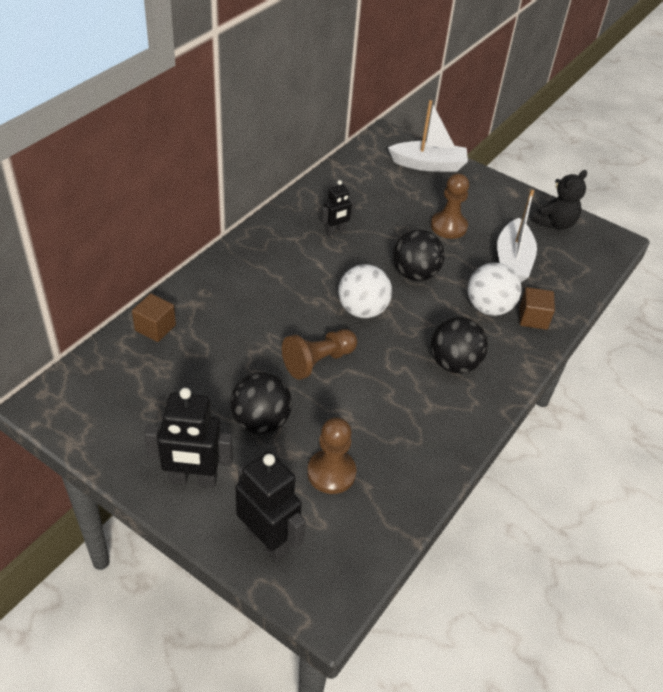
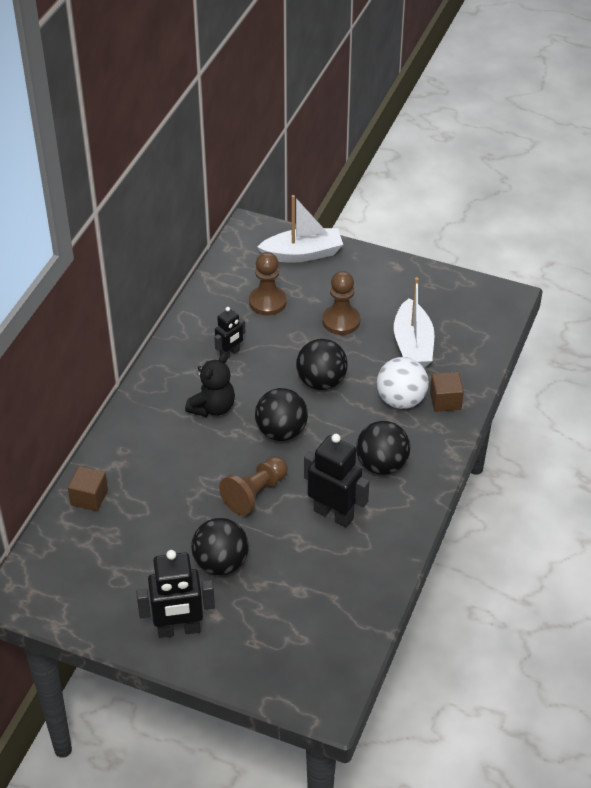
camera: 10 degrees left, 0 degrees up
(268, 541) = (262, 665): black robot -> black robot (333, 514)
(331, 473) = (299, 593): brown pawn -> brown pawn (267, 302)
(362, 310) = (281, 431): white ball -> black ball
(555, 223) = (445, 292): black teddy bear -> black teddy bear (213, 407)

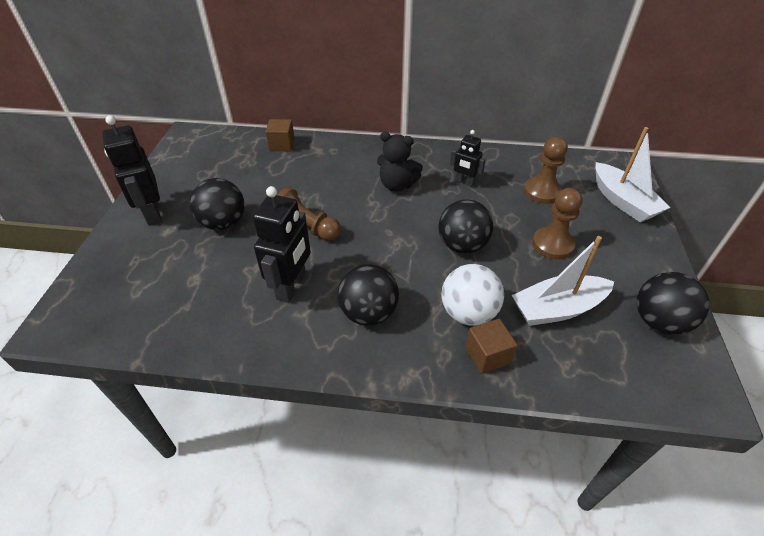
camera: 75 degrees right, 0 degrees up
(281, 431) = (386, 231): black ball -> black ball (659, 321)

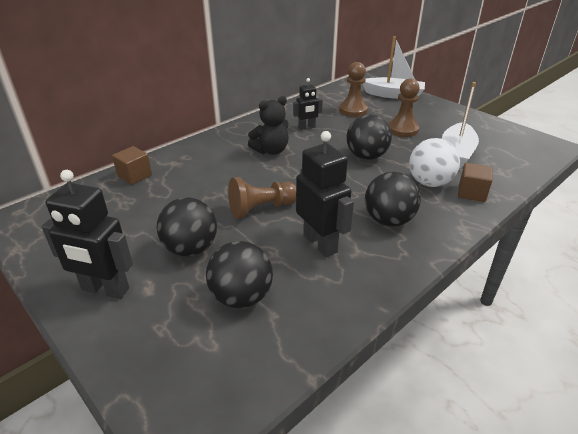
camera: 50 degrees left, 10 degrees down
(659, 321) = (494, 132): black ball -> black ball (241, 297)

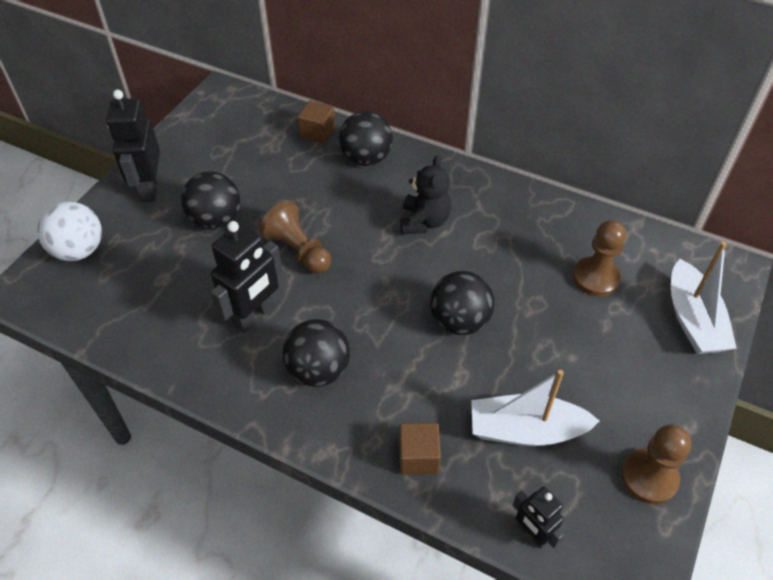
camera: 70 degrees right, 15 degrees up
(241, 297) = (161, 277): black ball -> black ball (366, 158)
(271, 150) = (424, 221): black teddy bear -> black teddy bear turned 120 degrees counterclockwise
(307, 127) = (506, 239): black robot -> black robot (532, 533)
(402, 129) = (567, 351): brown pawn -> brown pawn (649, 477)
(429, 183) = (423, 403): white ball -> white ball (79, 250)

